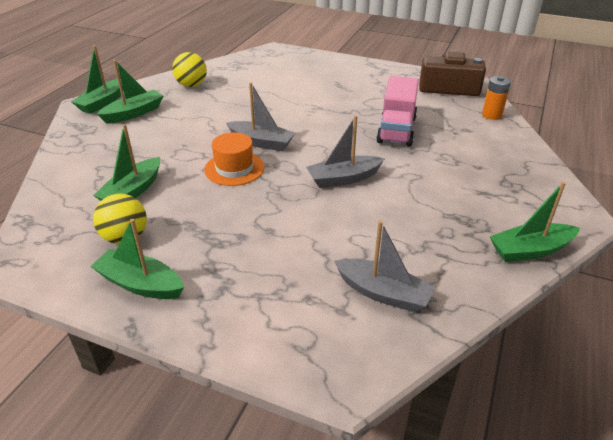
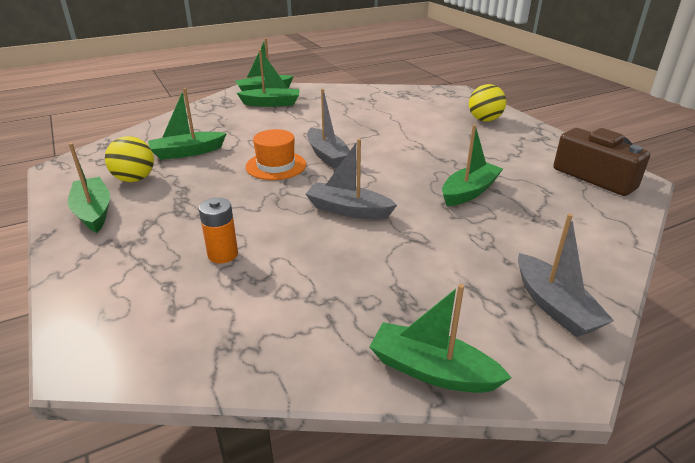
camera: 40 degrees right, 5 degrees down
(191, 85) = (343, 97): yellow ball -> yellow ball (484, 120)
(383, 293) = (225, 316): grey boat -> grey boat (554, 306)
(396, 130) = (469, 192): pink truck -> green boat
(491, 115) = (612, 221): orange battery -> orange battery (223, 254)

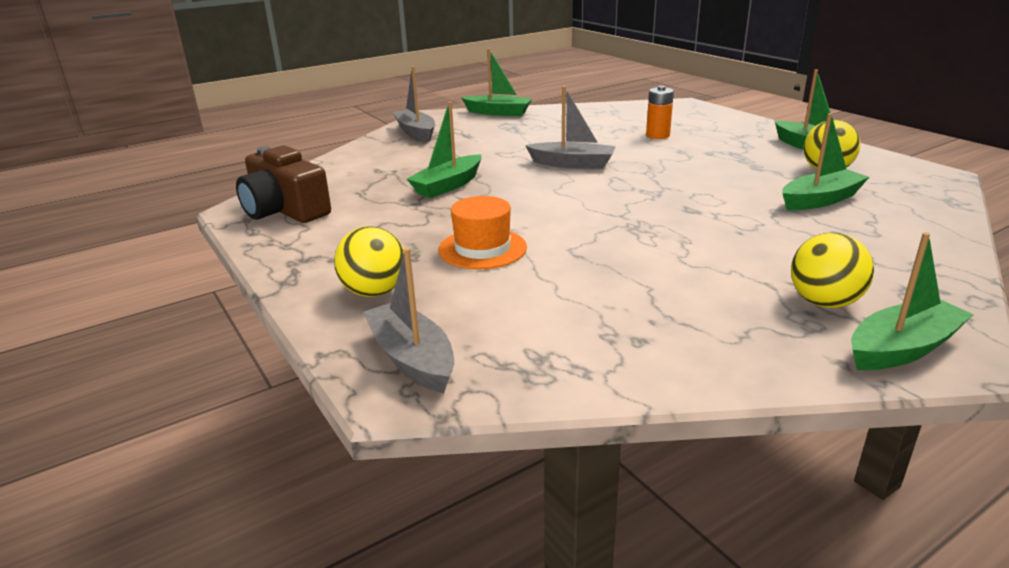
camera: 175 degrees right, 5 degrees down
(271, 103) = (824, 302): green boat -> yellow ball
(276, 166) = (683, 194): orange hat -> orange hat (482, 249)
(327, 155) = (627, 210): grey boat -> grey boat (412, 359)

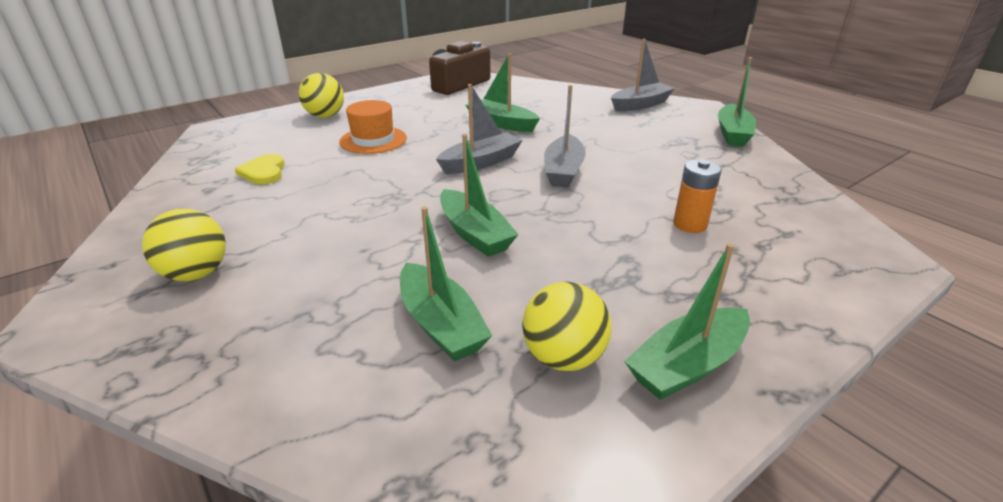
camera: 85 degrees right, 5 degrees up
(412, 359) = (242, 130): grey boat -> grey boat (480, 162)
(582, 308) = (263, 172): none -> yellow heart
(902, 348) = (96, 299): green boat -> green boat (474, 233)

